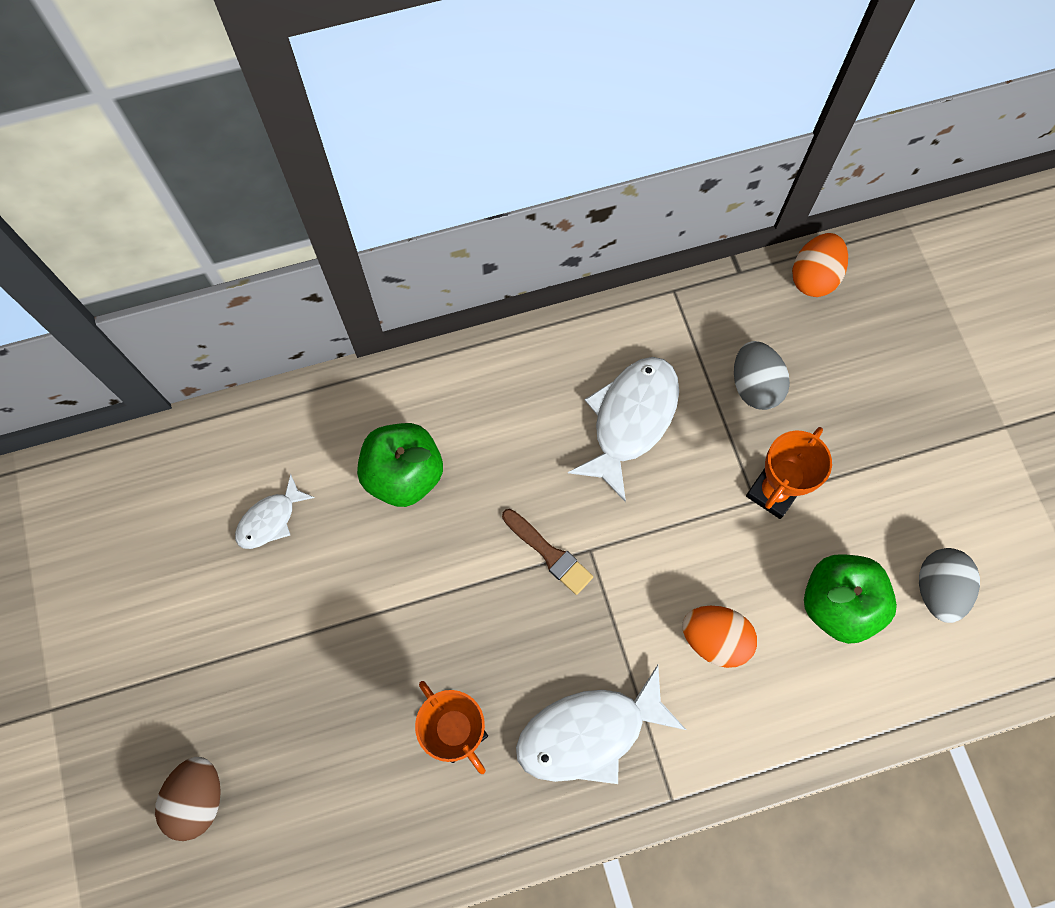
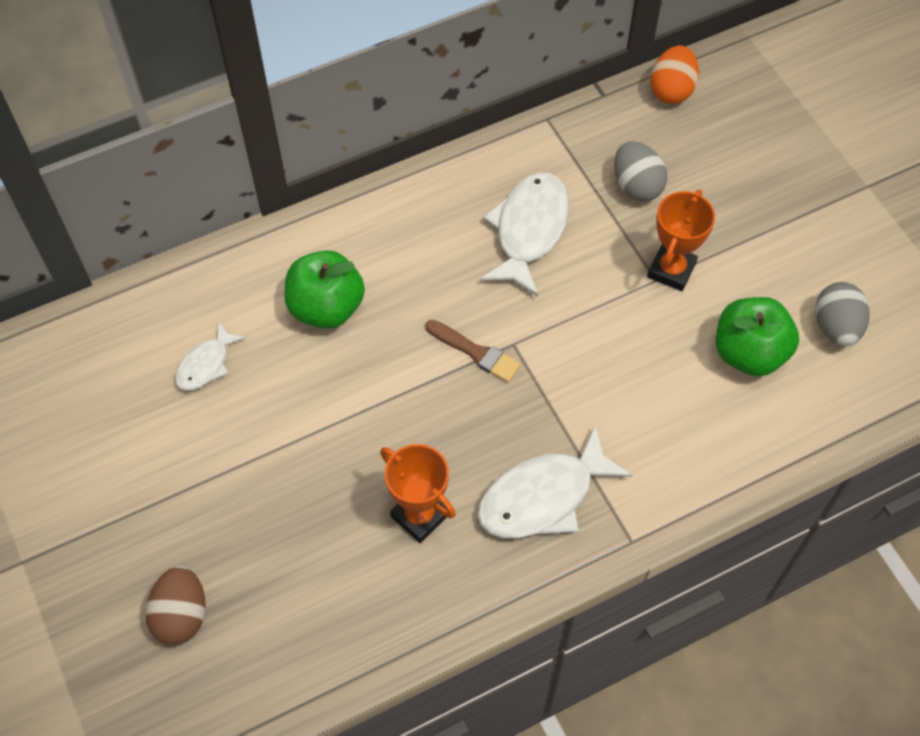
camera: 10 degrees left, 10 degrees down
(714, 639) = (643, 400): orange egg -> none

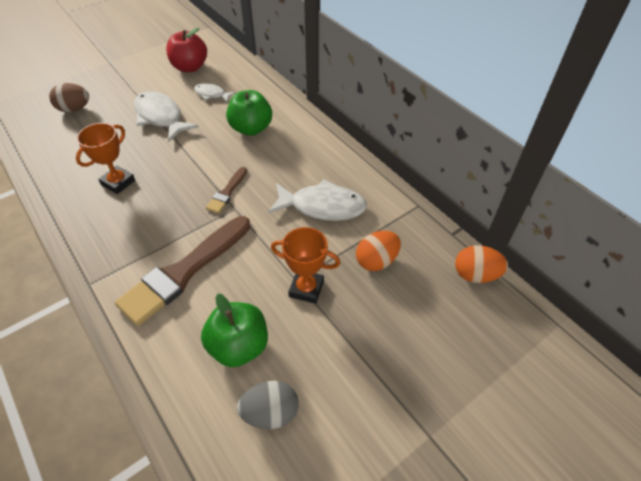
camera: 80 degrees right, 10 degrees down
(99, 401) = (190, 67): none -> red apple
(543, 496) = (125, 235): white fish -> white fish (161, 117)
(624, 413) = (184, 271): none -> brown brush
(636, 186) = (376, 261): grey egg -> orange egg

